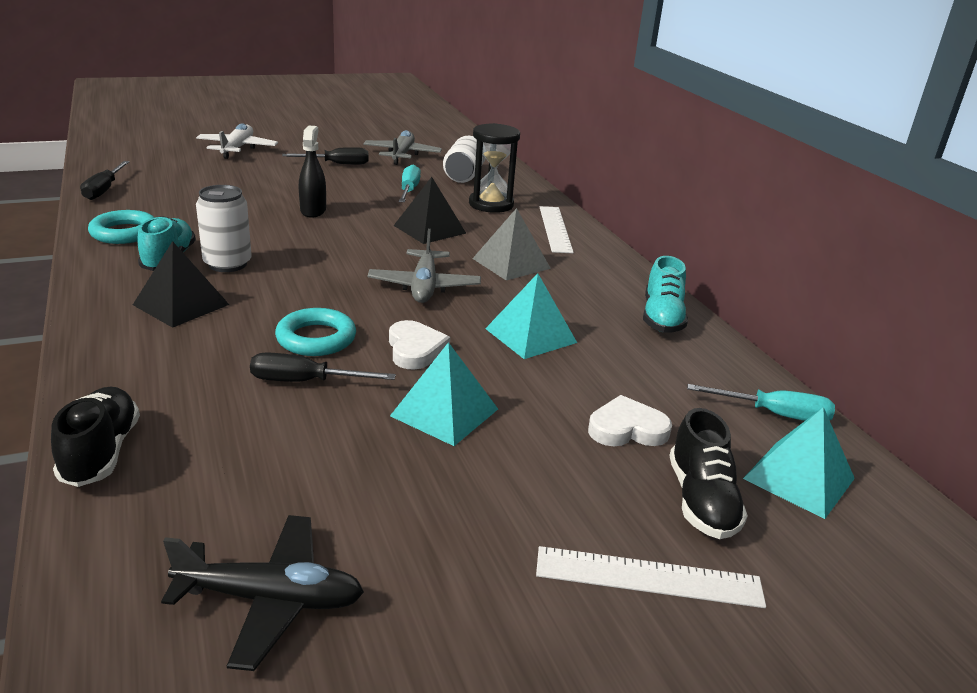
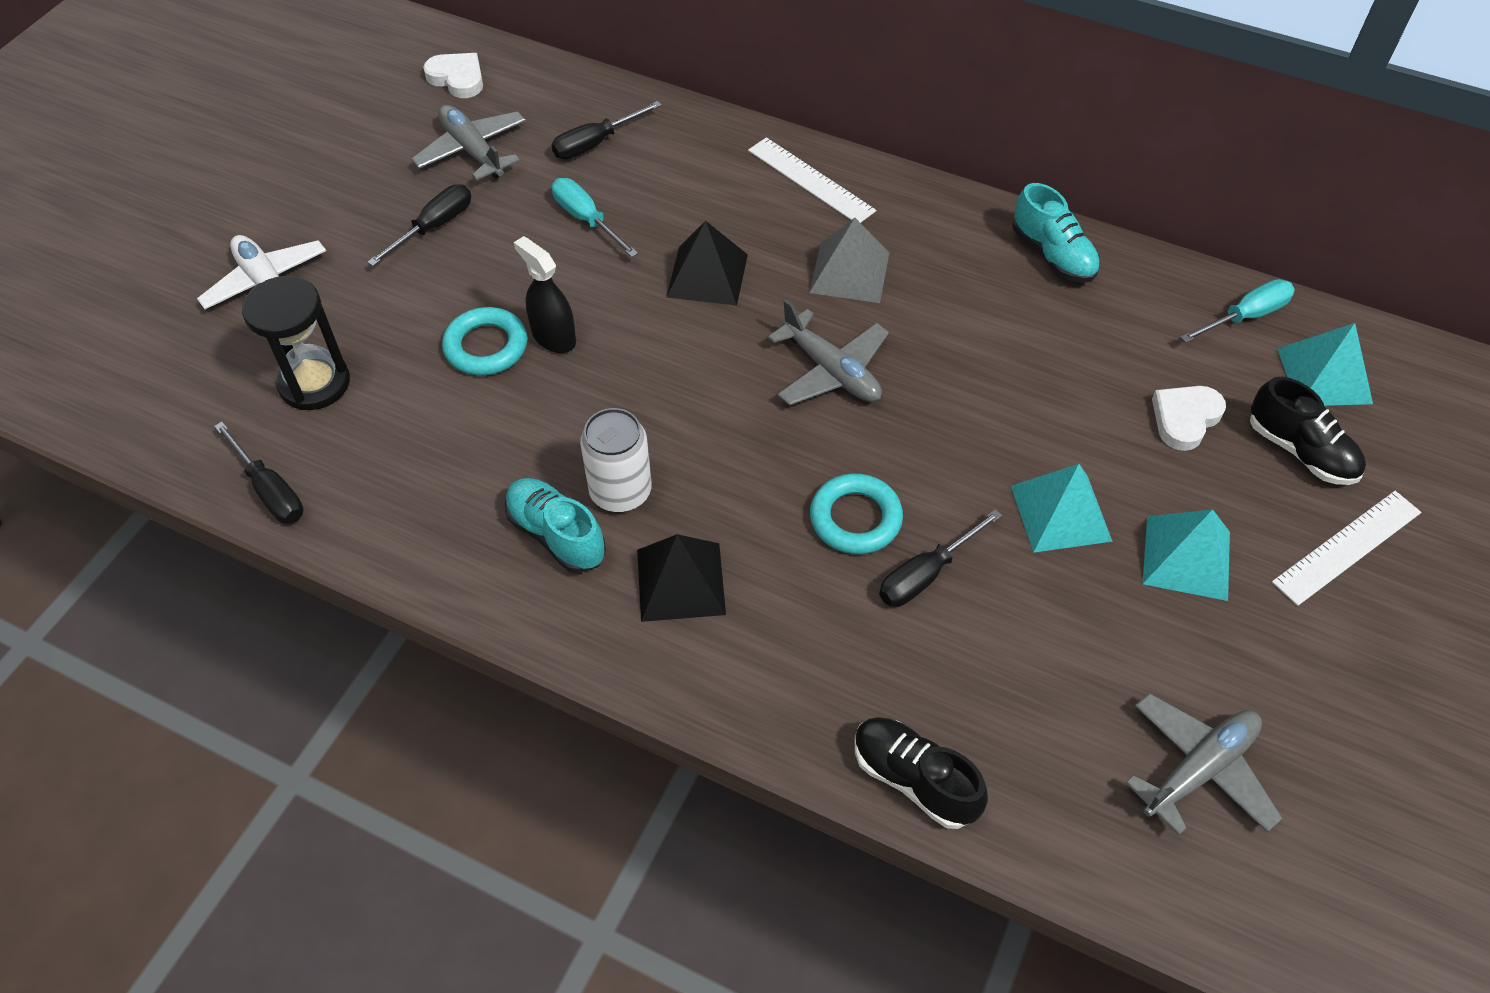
camera: 40 degrees left, 25 degrees up
(124, 233) = (436, 537): turquoise ring -> turquoise ring (486, 347)
(270, 599) = (1199, 769): black plane -> grey plane
(415, 349) = (943, 461): white heart -> white heart (457, 78)
(464, 175) = (596, 143): white can -> black screwdriver
(491, 204) = (699, 182): black hourglass -> black hourglass (314, 383)
(530, 335) = (996, 365): turquoise pyramid -> turquoise pyramid (1187, 557)

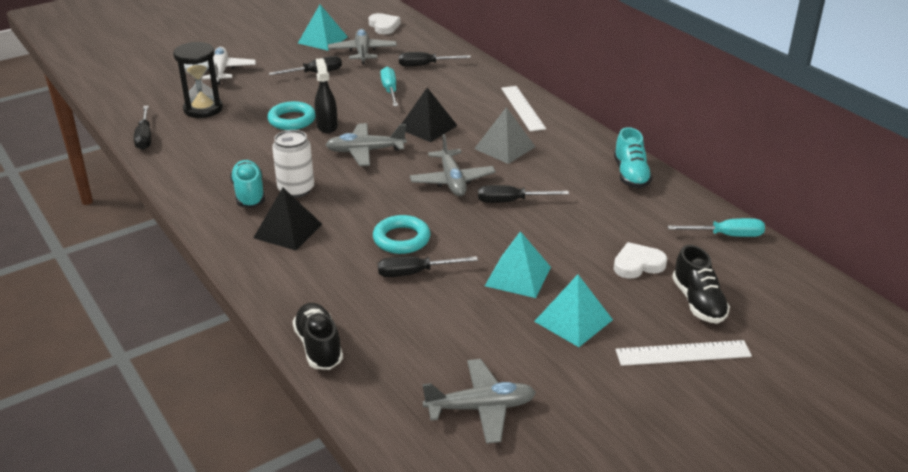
camera: 30 degrees right, 20 degrees down
(657, 366) = (365, 151): none -> grey plane
(941, 375) = (511, 201): none -> black screwdriver
(1324, 375) = (752, 276): turquoise pyramid -> turquoise pyramid (322, 40)

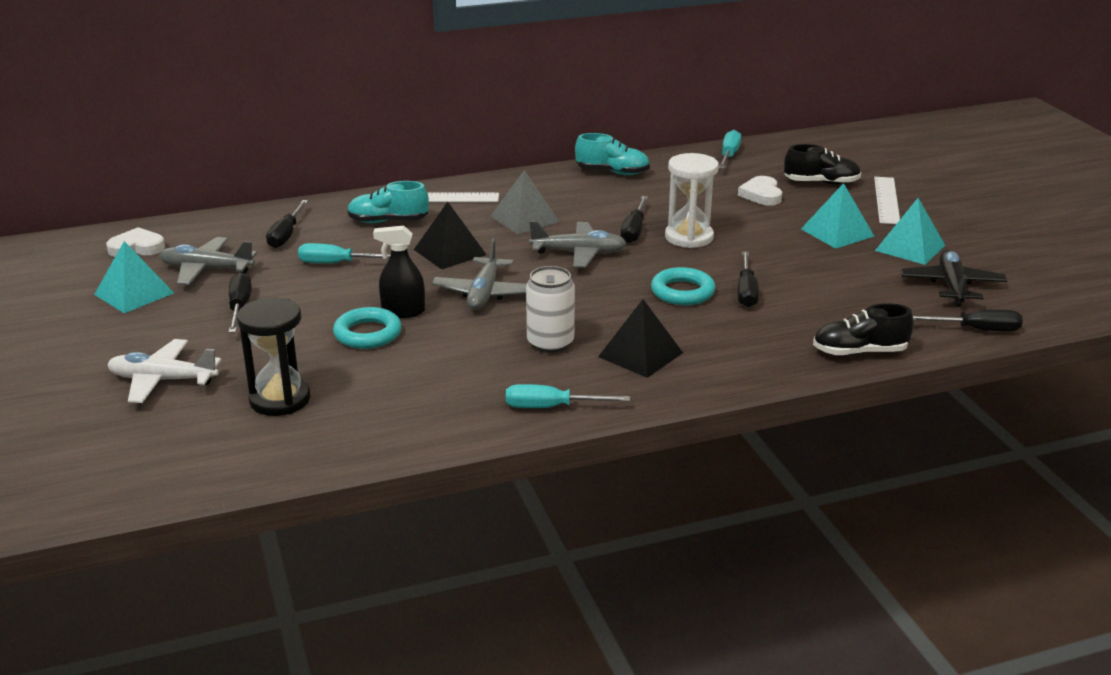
camera: 75 degrees left, 5 degrees down
(145, 137) = (334, 452): black screwdriver -> black screwdriver (976, 330)
(204, 203) = (551, 407): none -> turquoise screwdriver
(249, 194) = (545, 375): turquoise shoe -> turquoise shoe (388, 221)
(481, 408) = (952, 286): grey plane -> black plane
(512, 231) = (689, 237): none -> white hourglass
(518, 276) = (765, 245): turquoise pyramid -> turquoise pyramid (910, 248)

